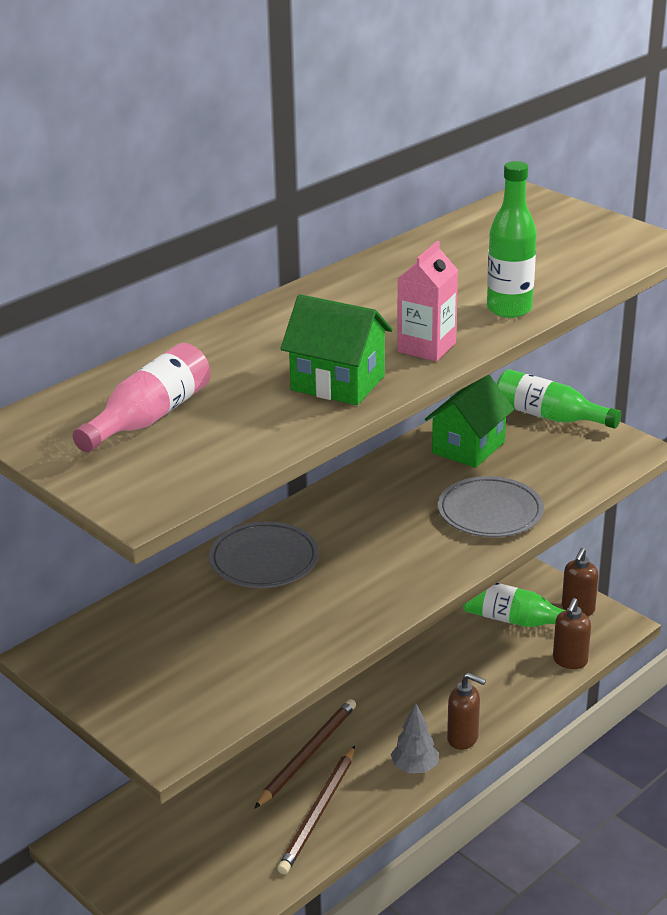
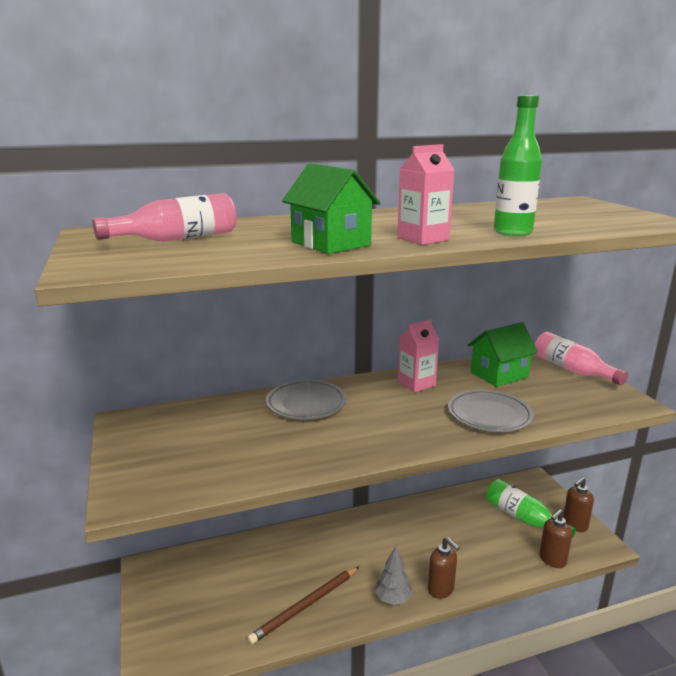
camera: 25 degrees right, 10 degrees down
(308, 754) = (326, 561): brown pencil -> none
(378, 490) = (416, 384): none -> pink carton
(549, 416) = (572, 370): green bottle -> pink bottle

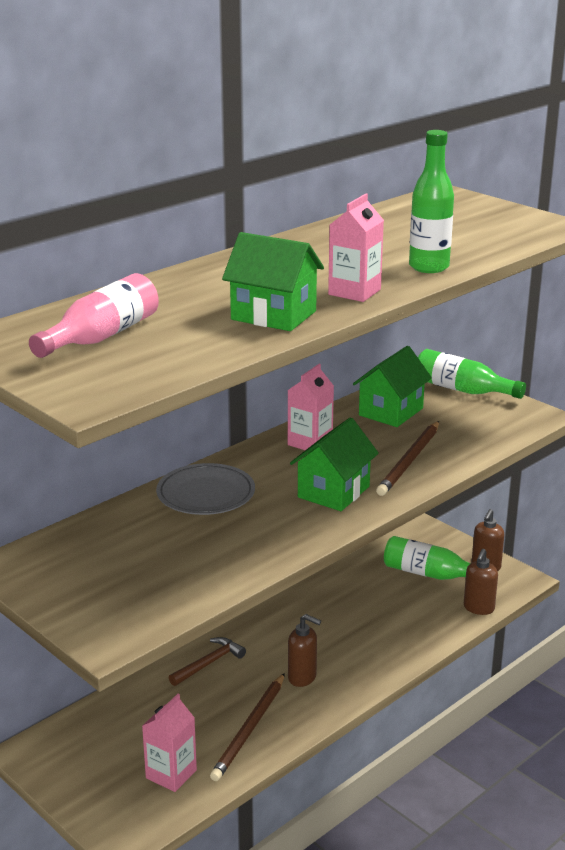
camera: 25 degrees left, 5 degrees up
(224, 624) = (171, 774): none -> pink carton
(311, 539) = (209, 663): none -> brown hammer
(393, 599) = (338, 693): grey tree -> none
(406, 424) = (333, 492): none -> green house
(441, 589) = (382, 670): brown soap dispenser -> brown soap dispenser (302, 677)
(489, 415) = (409, 461): grey plate -> brown pencil
(572, 370) = (462, 390): pink bottle -> green bottle

